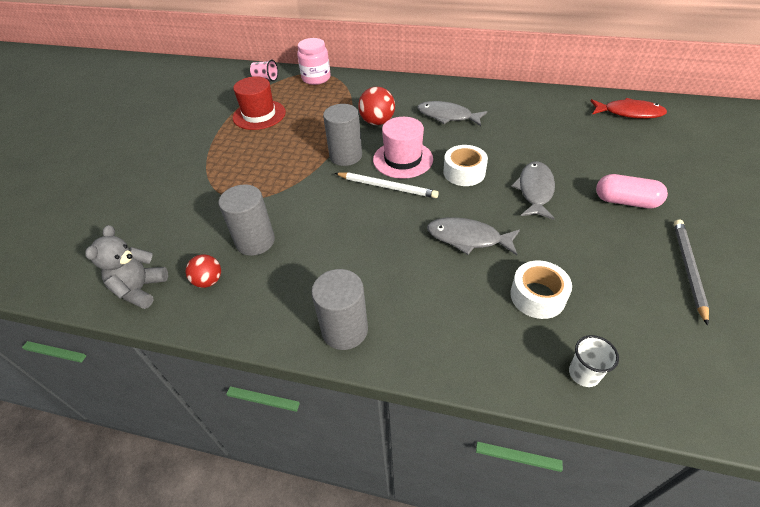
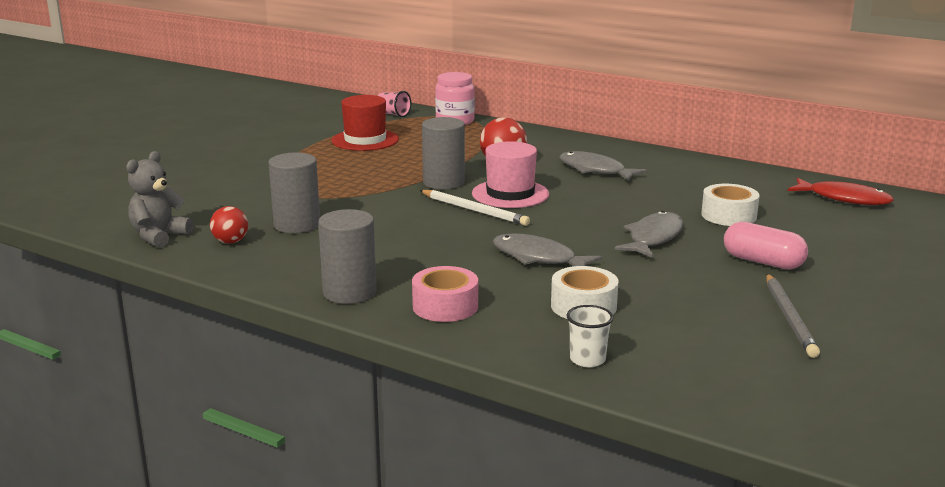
camera: 15 degrees right, 25 degrees down
(432, 328) = (445, 306): none -> pink tape
(464, 172) = (577, 213): white tape -> white tape (728, 215)
(688, 269) = (789, 318): grey pencil -> grey pencil turned 150 degrees clockwise

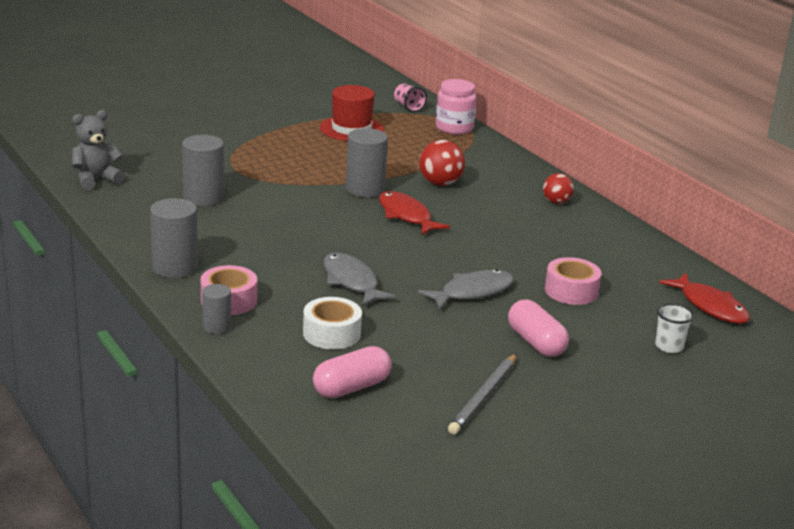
camera: 25 degrees right, 5 degrees up
(230, 242) = (140, 199): red ball -> red ball (556, 202)
(465, 333) = (216, 326): none -> grey cylinder
(474, 210) = (356, 223): white pencil -> none
(510, 194) = (406, 216): pink hat -> red fish
(587, 359) = (277, 376): white cup -> white cup (669, 346)
(595, 170) = (513, 212): grey fish -> none
(669, 347) = (351, 387): none -> pink capsule
(728, 215) = (571, 291): white tape -> pink tape

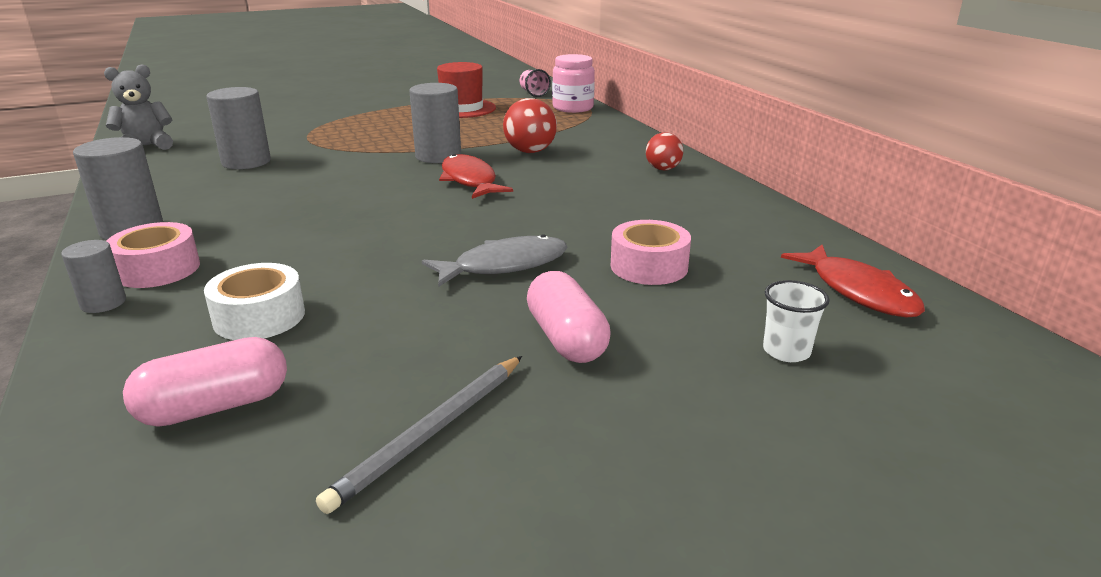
camera: 10 degrees right, 0 degrees up
(352, 282) = (345, 249): grey fish -> none

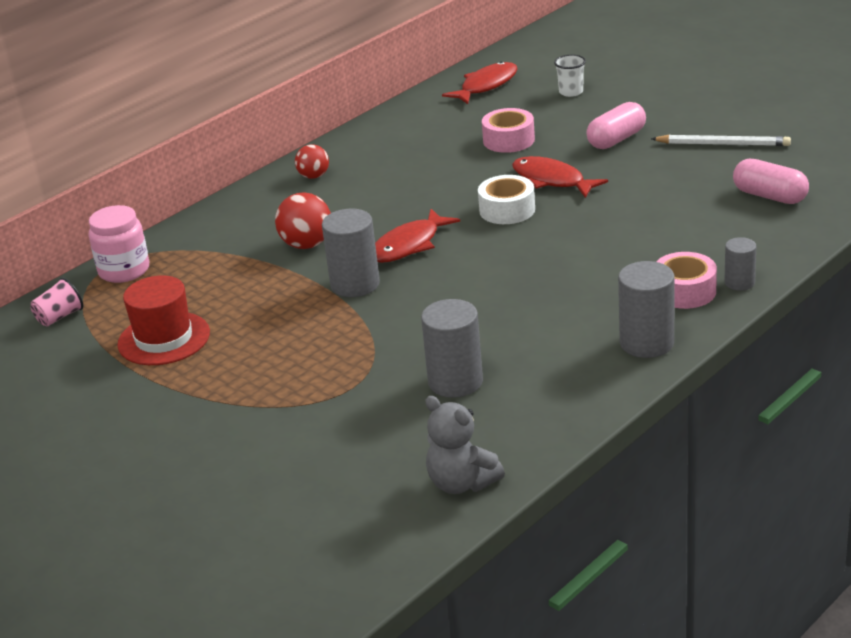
camera: 110 degrees left, 5 degrees up
(259, 317) = (692, 225): white tape -> white tape (507, 210)
(431, 433) = (723, 144): grey pencil -> white pencil
(504, 265) = (552, 180): grey fish -> red fish

